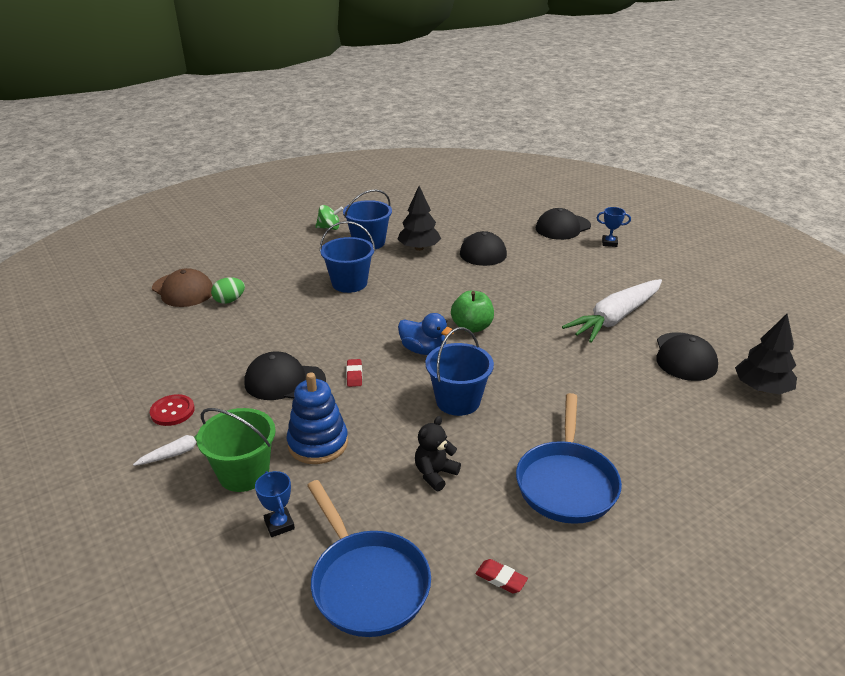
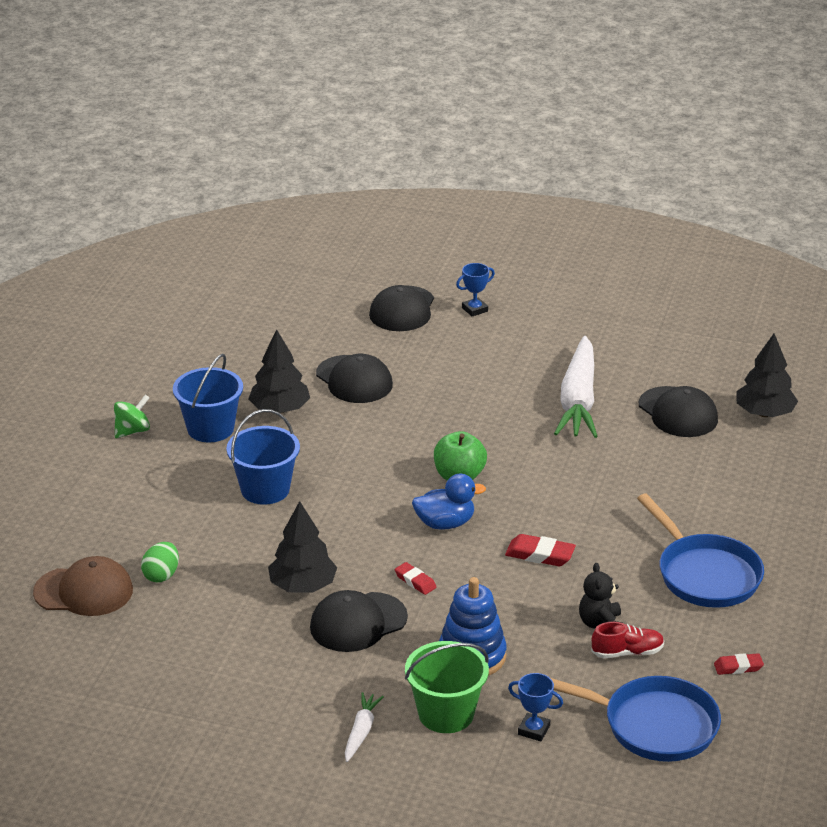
camera: 40 degrees left, 0 degrees up
(172, 411) = (295, 706): red button -> none
(288, 343) = (303, 586): none -> black tree
(426, 508) = (627, 652): none -> red shoe
(458, 401) = (540, 555): blue bucket -> red eraser

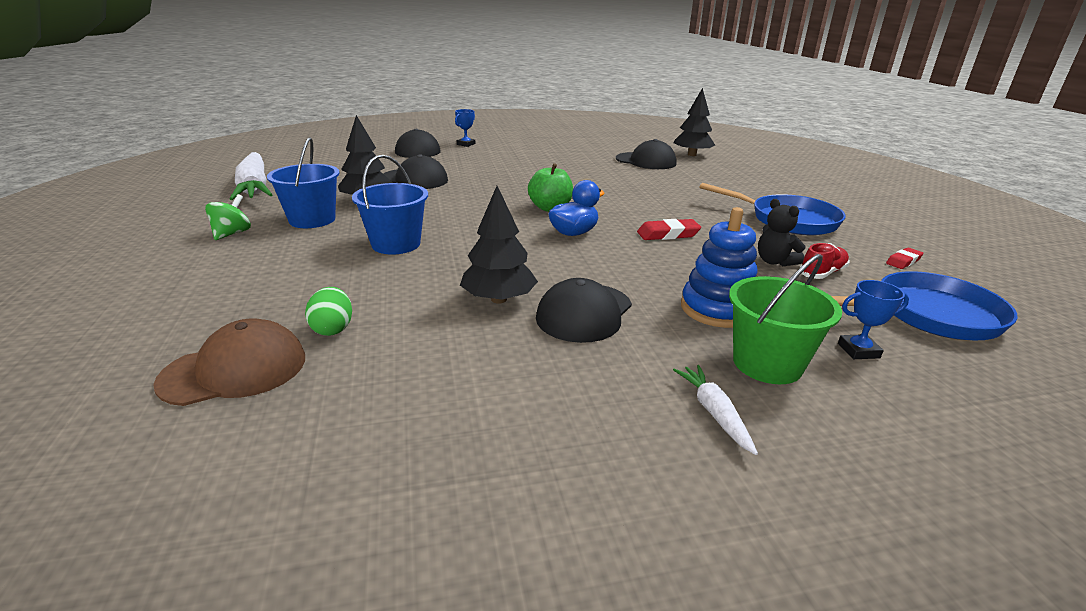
camera: 30 degrees left, 5 degrees down
(415, 581) = (597, 271): red eraser -> none
(578, 400) = (580, 165): white carrot -> white carrot (254, 188)

